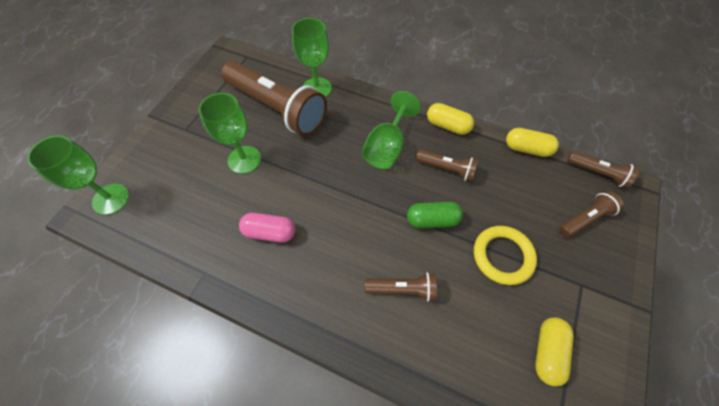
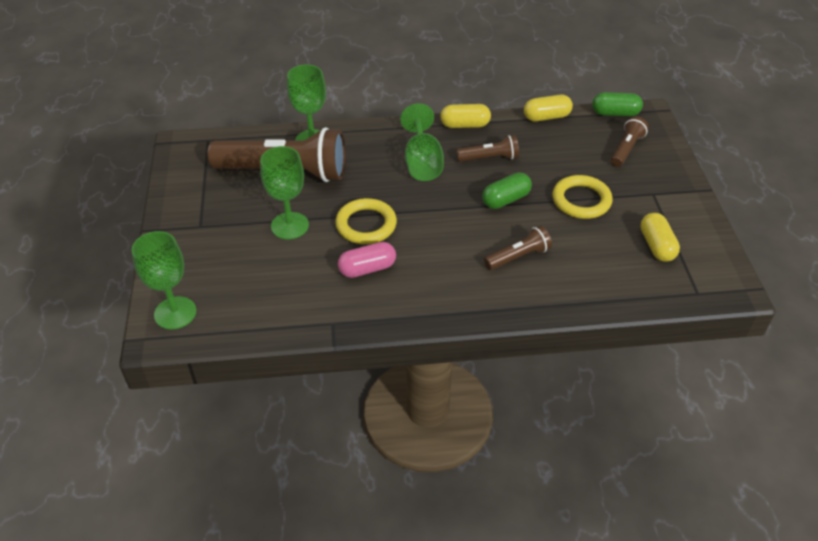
camera: 30 degrees left, 15 degrees down
(300, 187) = (366, 225): none -> yellow ring
(597, 173) = (615, 113): brown flashlight -> green capsule

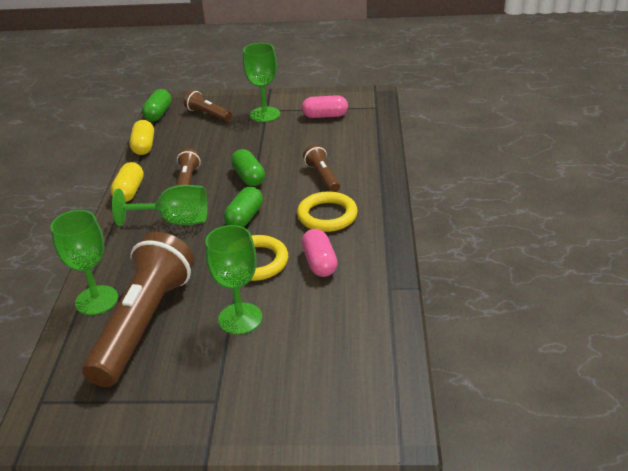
camera: 80 degrees left, 10 degrees down
(175, 313) = (362, 415): green goblet -> green goblet (265, 114)
(434, 207) = (244, 218): none -> green capsule
(581, 200) = (263, 141): yellow ring -> yellow ring (327, 215)
(657, 246) = (325, 116): yellow capsule -> pink capsule

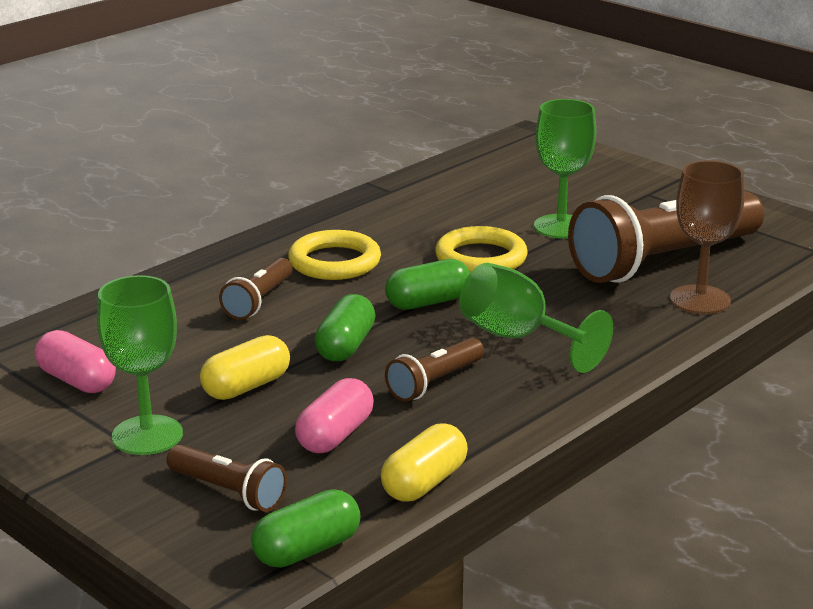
camera: 140 degrees left, 10 degrees down
(96, 300) = (700, 300): green goblet -> brown goblet
(129, 192) = (536, 409): yellow capsule -> yellow capsule (246, 387)
(208, 114) = (228, 492): brown flashlight -> brown flashlight turned 45 degrees counterclockwise
(319, 263) = (418, 230): pink capsule -> pink capsule (335, 435)

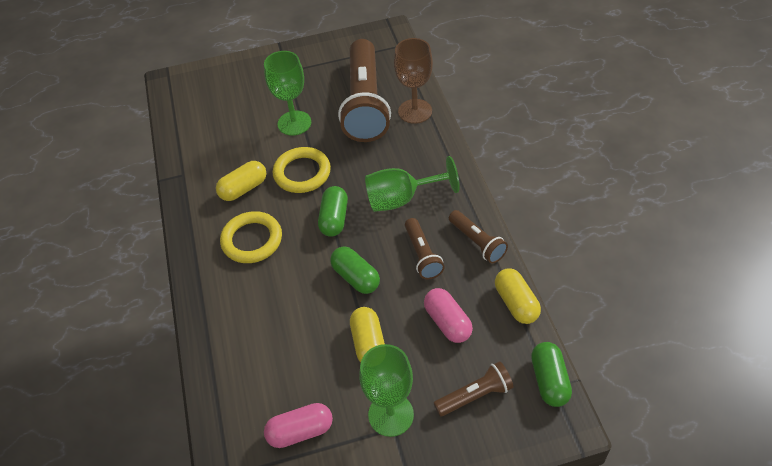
camera: 55 degrees left, 25 degrees up
(259, 301) = (271, 297): brown flashlight -> brown flashlight (477, 242)
(410, 231) = (244, 189): none -> yellow capsule

